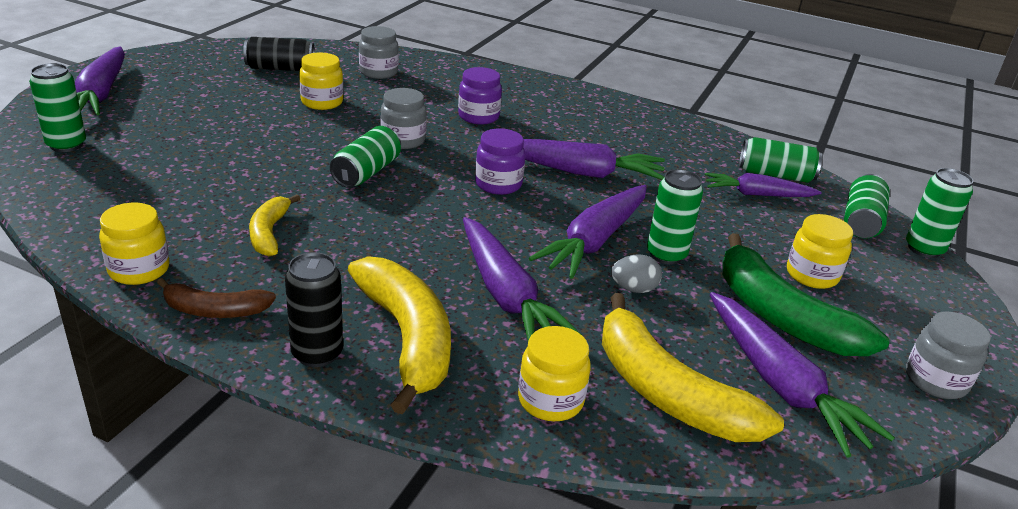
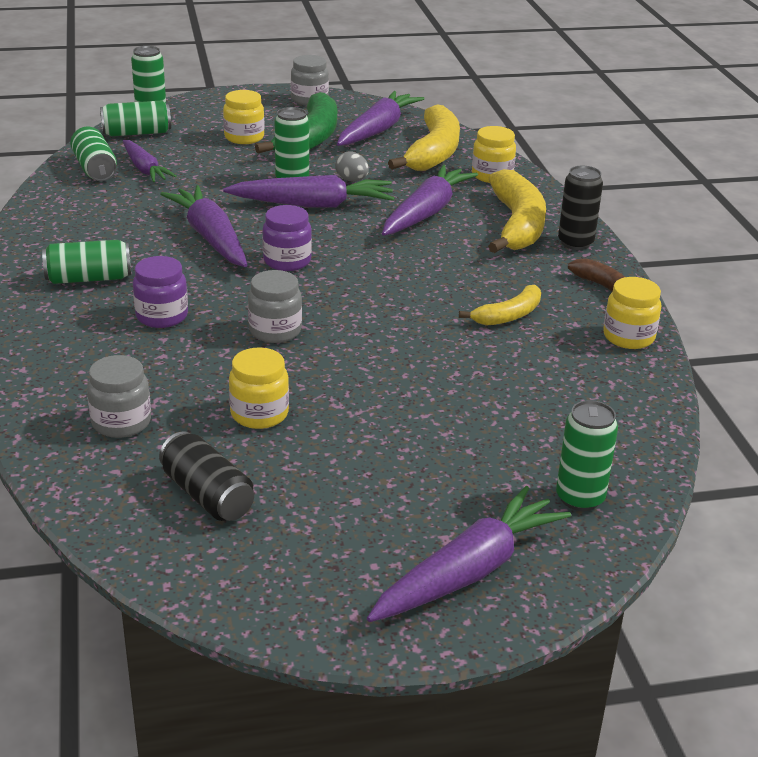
camera: 125 degrees left, 0 degrees up
(367, 172) = (360, 321): green can -> green can (89, 278)
(407, 338) = (517, 225): yellow banana -> yellow banana turned 150 degrees clockwise

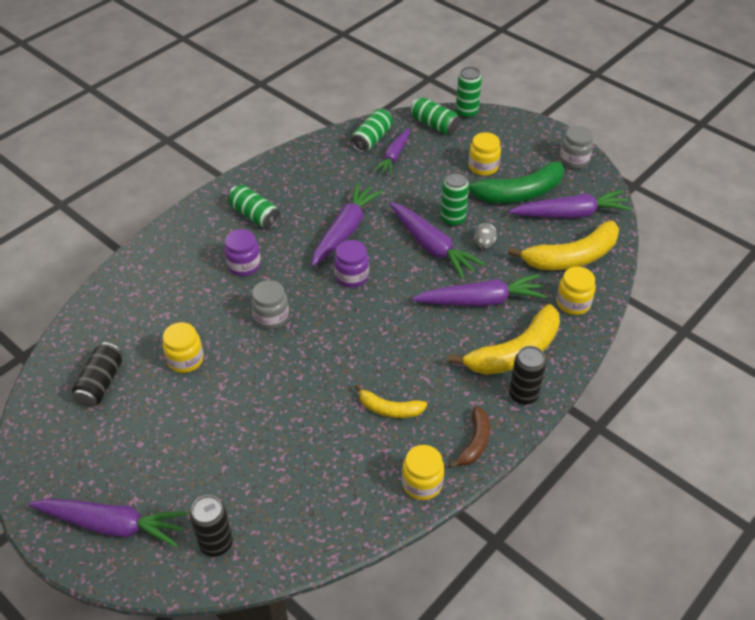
camera: 55 degrees right, 15 degrees up
(121, 422) = (135, 314): grey jar -> none
(580, 498) = (216, 543): green can -> black can

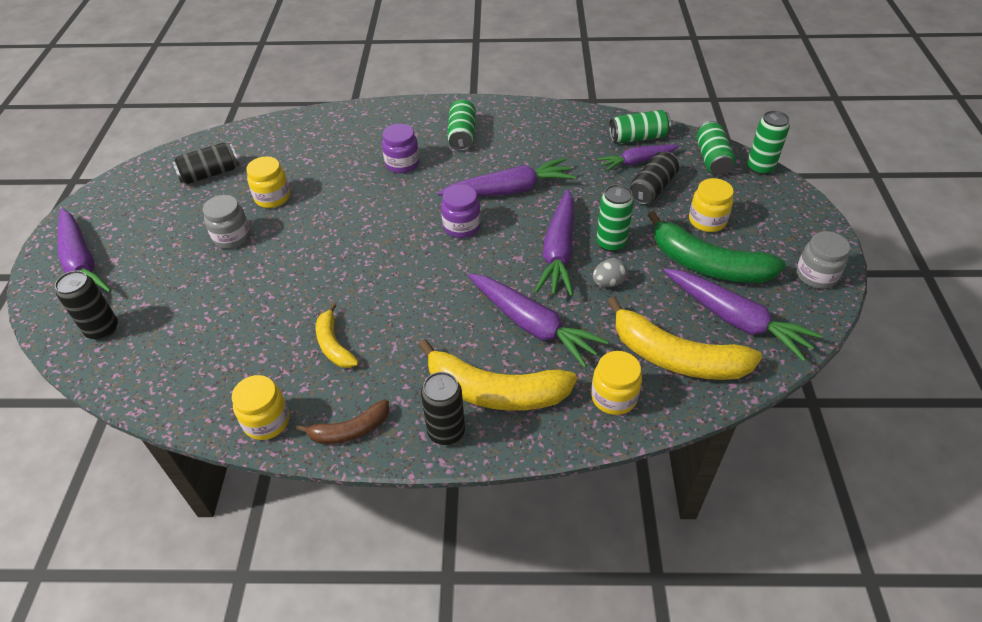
camera: 50 degrees right, 0 degrees up
(271, 317) = (364, 212): grey jar -> grey jar (232, 237)
(427, 167) = (652, 188): none -> black can

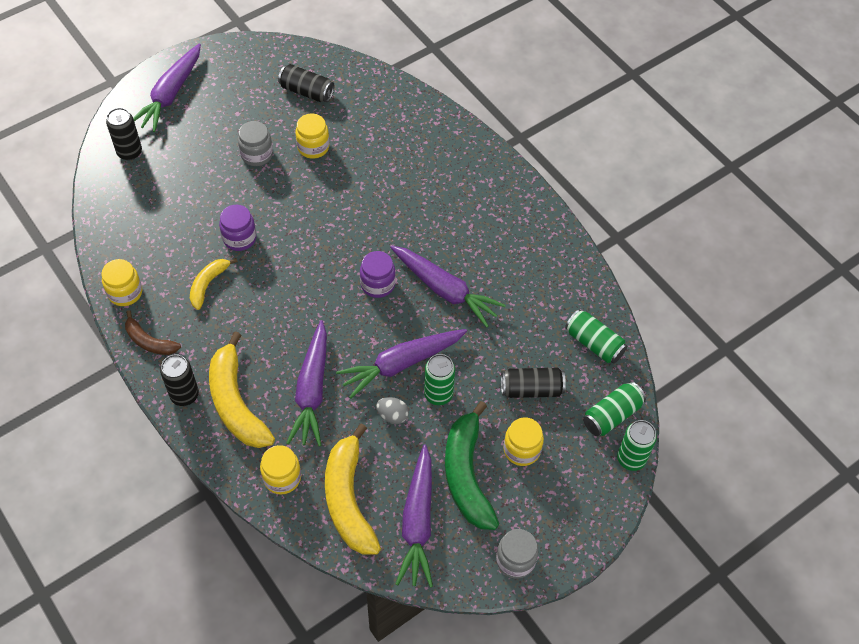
camera: 50 degrees right, 10 degrees up
(402, 164) = (417, 199): purple jar -> purple jar (239, 238)
(462, 135) = (486, 216): green can -> none
(636, 162) = (558, 359): purple carrot -> none

